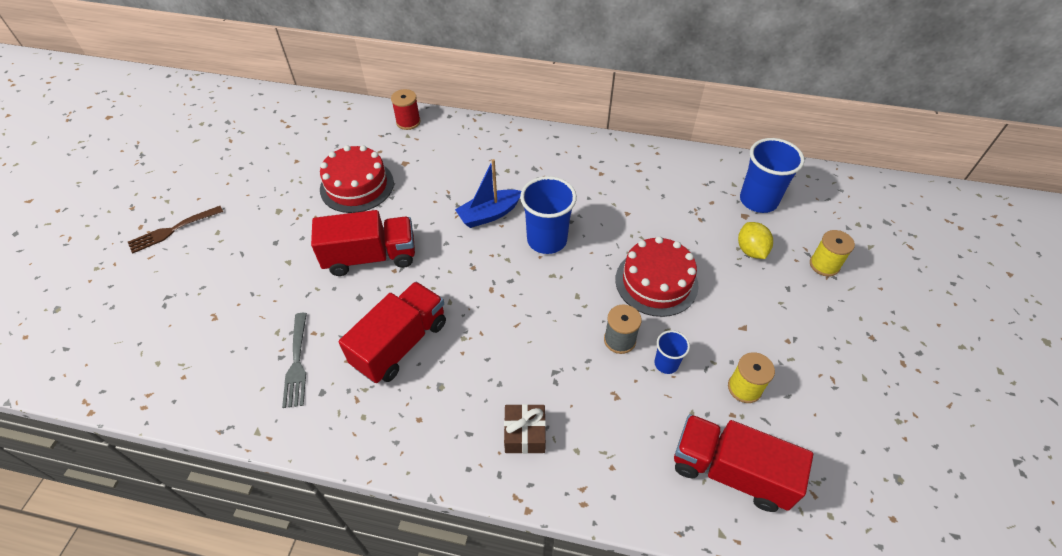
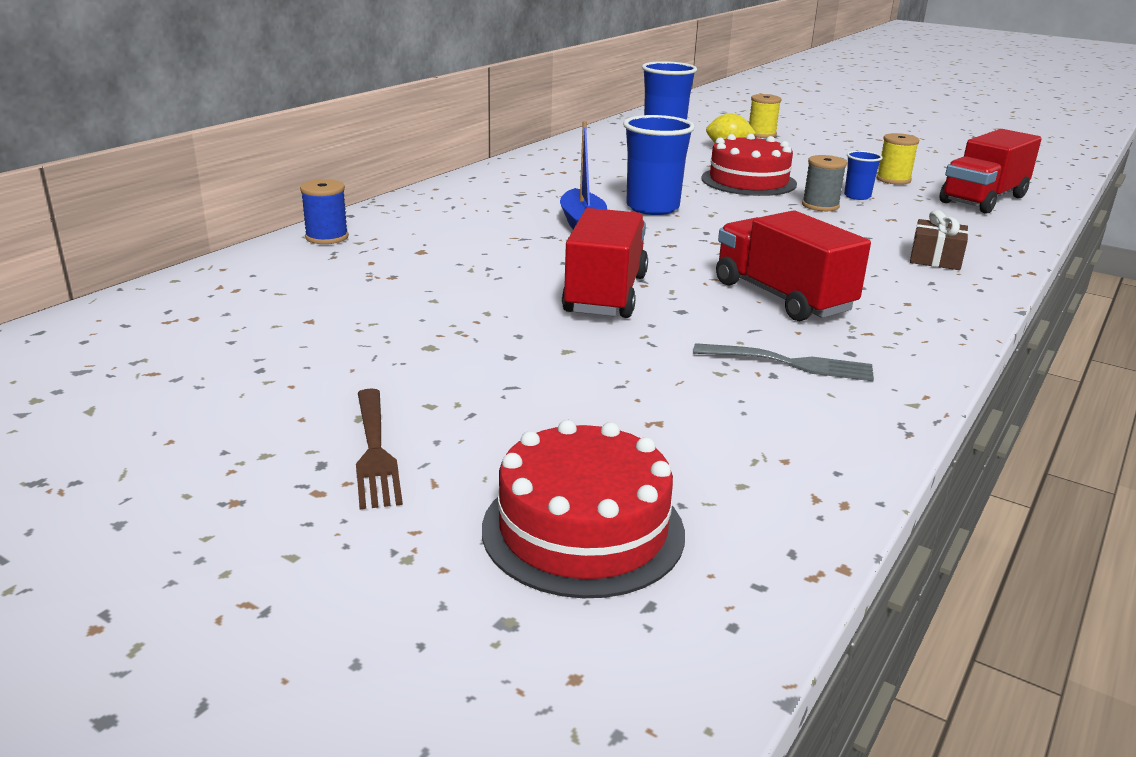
camera: 70 degrees left, 25 degrees down
(357, 186) = (436, 285): red cake -> red cake (583, 530)
(408, 122) = (327, 237): red spool -> blue spool

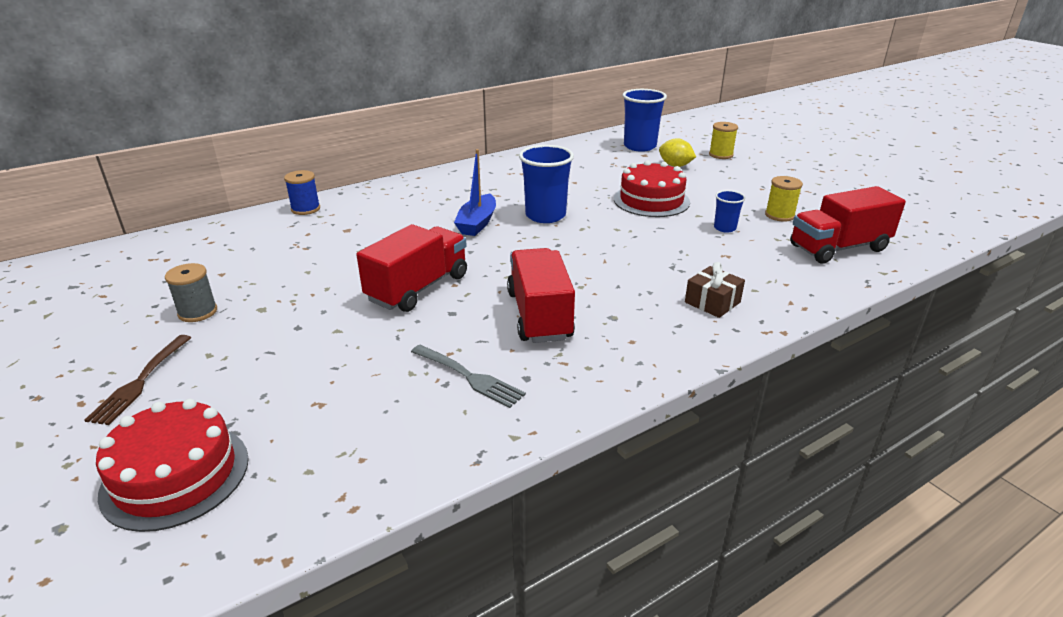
camera: 25 degrees right, 5 degrees up
(820, 206) = (680, 233): grey spool -> grey spool (198, 312)

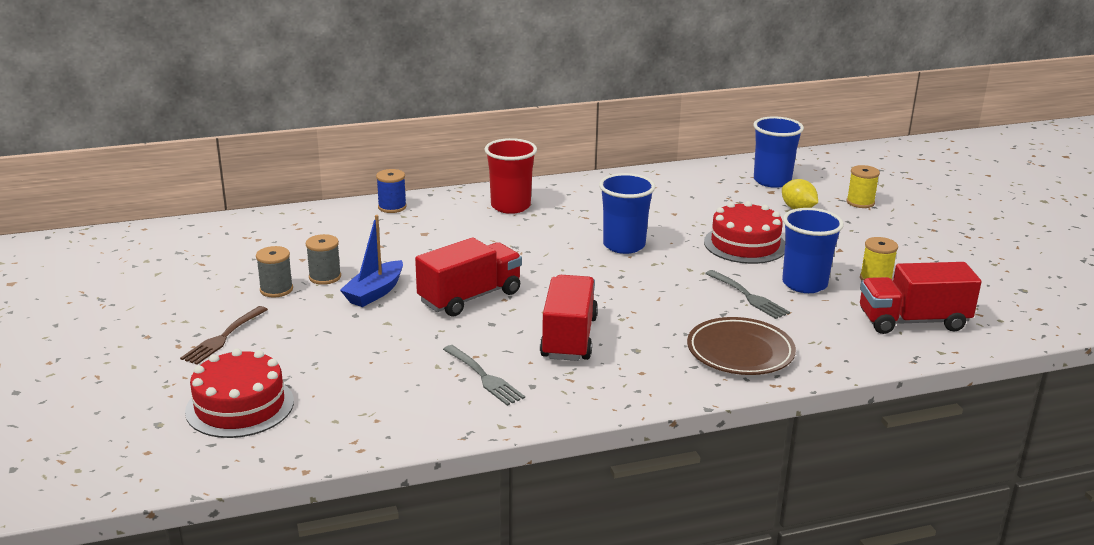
camera: 15 degrees right, 5 degrees down
(252, 289) = (325, 277): none -> grey spool
(423, 194) = (510, 206): none -> red cup
(477, 223) = (551, 244): blue boat -> blue boat (374, 292)
(684, 246) = (748, 296): none -> grey fork
(712, 302) = (740, 352): brown gift -> brown plate
(724, 228) = (804, 284): blue cup -> blue cup, size x1.90

